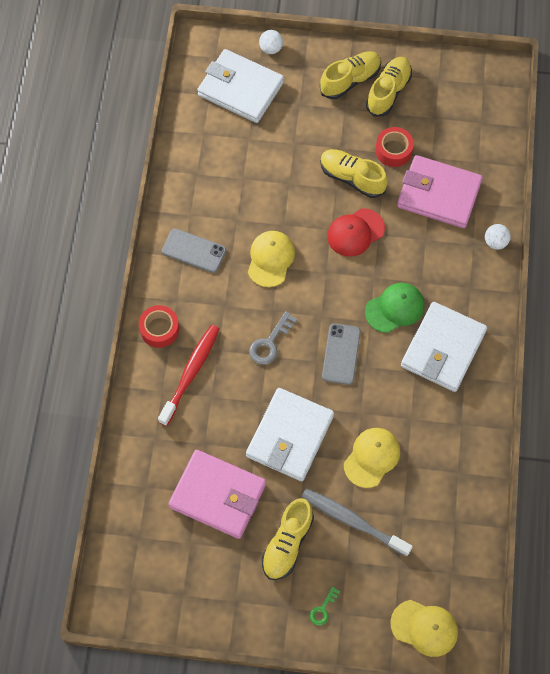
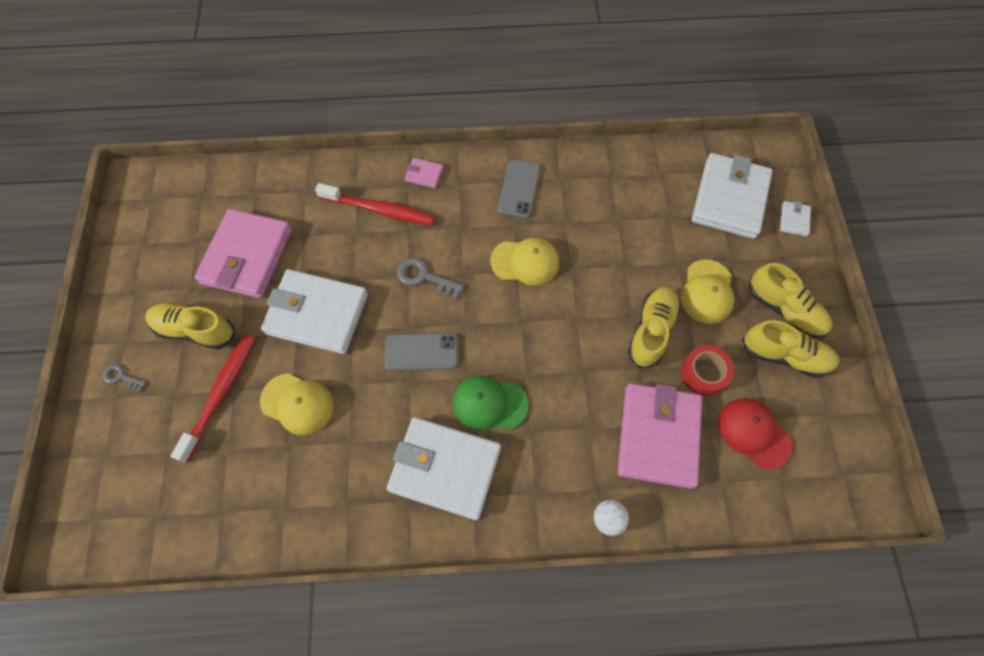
camera: 80 degrees right, 0 degrees up
(159, 329) = (424, 174): red tape -> pink wallet
(271, 49) = (794, 220): white ball -> white wallet
(323, 609) = (121, 377): green key -> grey key
(353, 521) = (221, 394): grey toothbrush -> red toothbrush
(355, 232) = (580, 345): red cap -> red cap (753, 433)
(395, 308) = (489, 404): green cap -> green cap turned 135 degrees clockwise
(424, 628) = (93, 491): yellow cap -> yellow cap (707, 292)

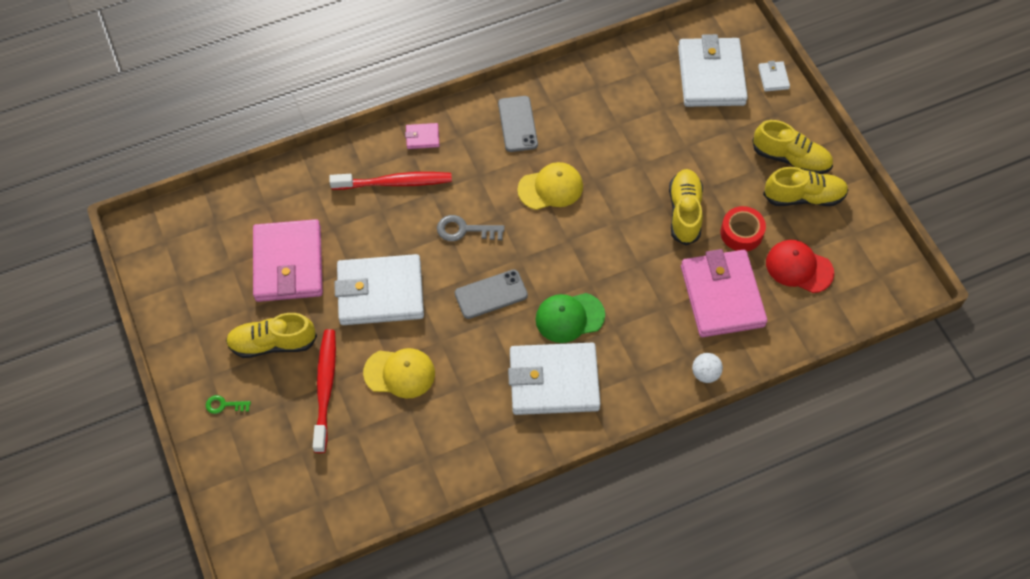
camera: 20 degrees left, 5 degrees down
(121, 377) = (224, 405): grey key -> green key
(707, 292) = (720, 164): yellow cap -> none

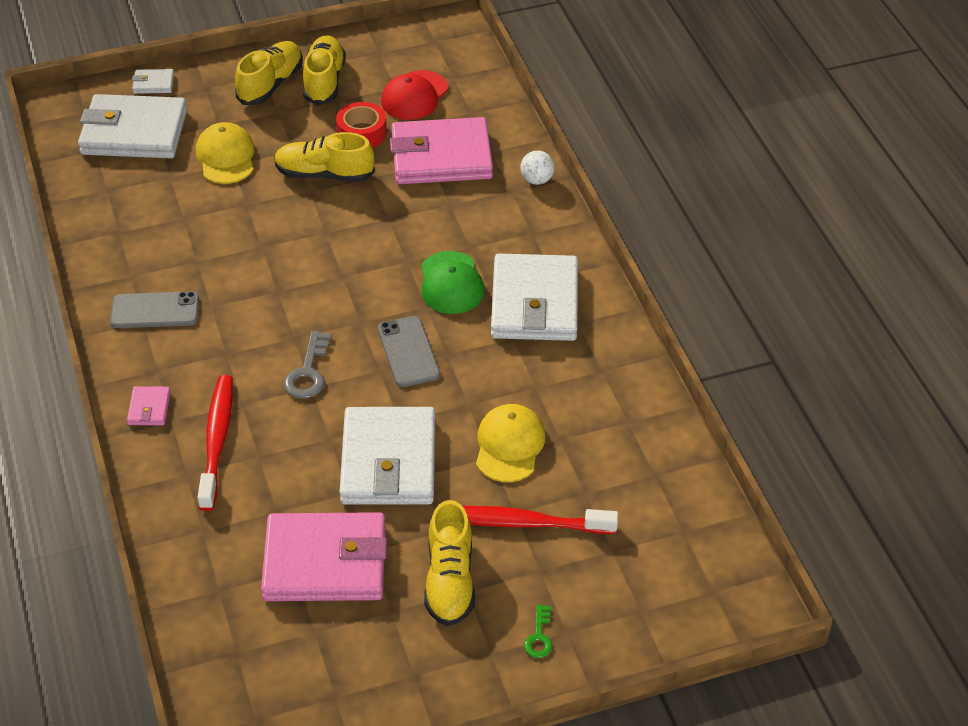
camera: 85 degrees left, 15 degrees down
(550, 188) = (263, 286): yellow cap -> yellow cap (226, 157)

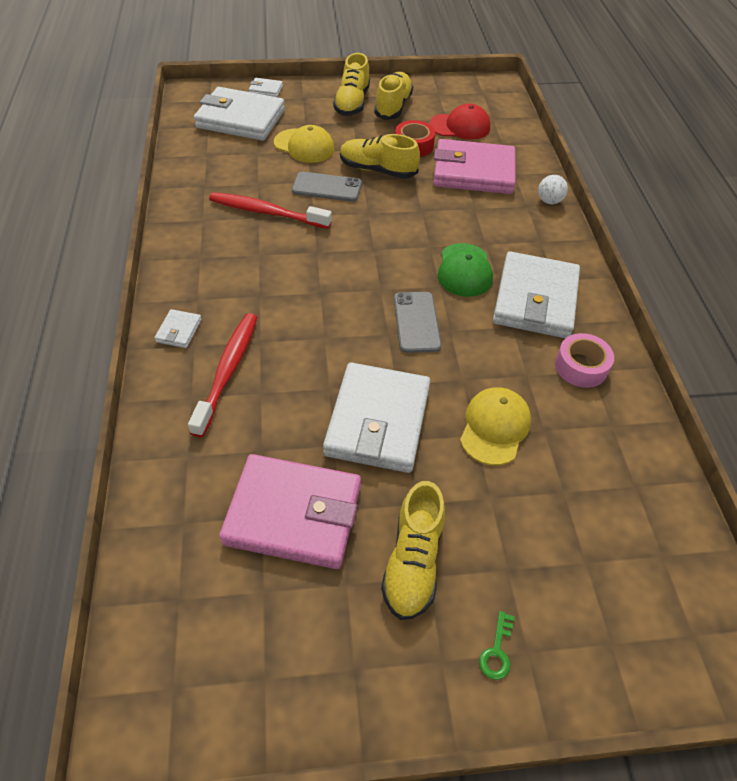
camera: 10 degrees right, 5 degrees up
(149, 408) = (179, 331): pink wallet -> white wallet
(155, 311) = (212, 250): grey phone -> grey phone (327, 187)
(226, 157) = (304, 146): yellow cap -> yellow cap turned 120 degrees clockwise
(270, 84) = (352, 103): yellow shoe -> yellow shoe turned 150 degrees clockwise
(308, 372) = (325, 324): grey key -> none
(414, 96) = (460, 126): red cap -> red cap turned 135 degrees counterclockwise
(523, 523) = (497, 512): red toothbrush -> red toothbrush (267, 212)
(591, 368) = (581, 367): none -> pink tape

